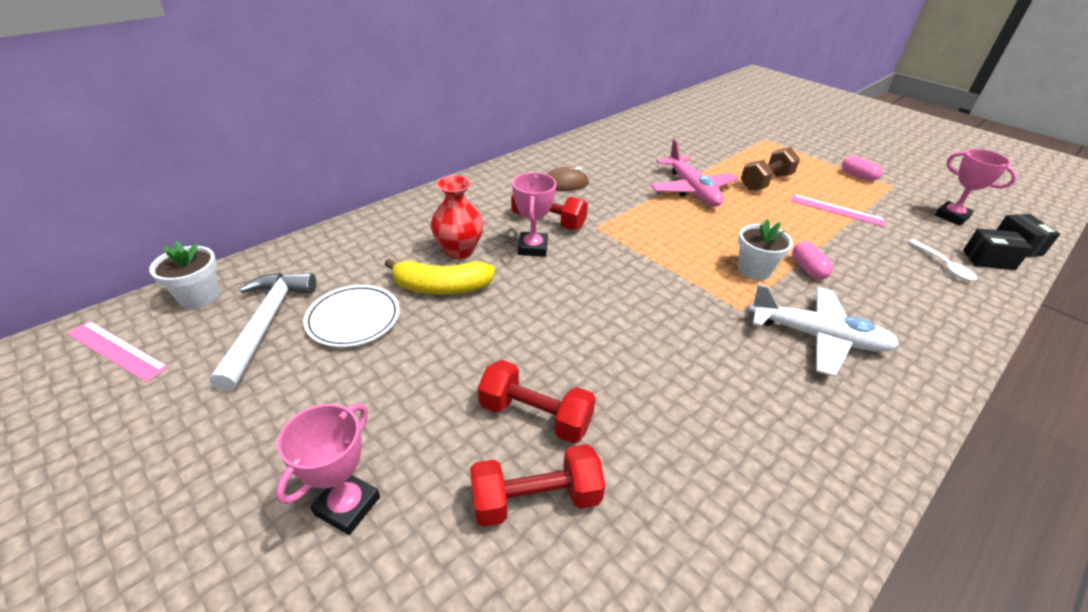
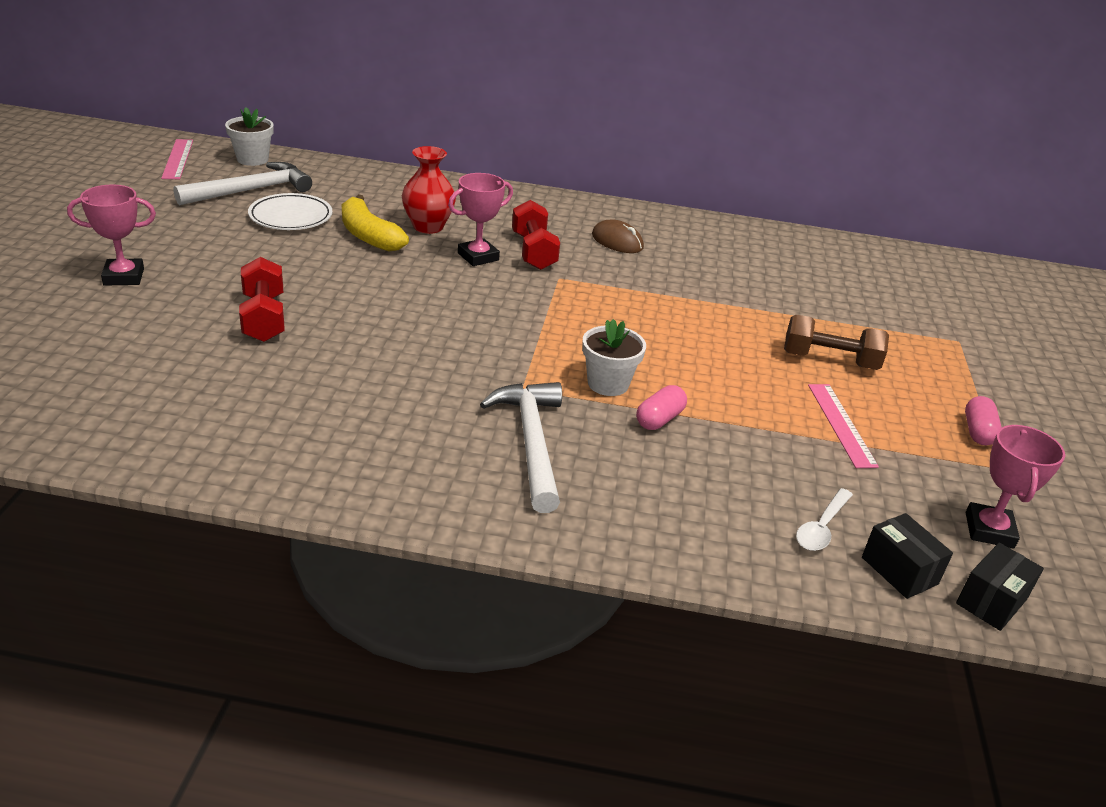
camera: 50 degrees right, 5 degrees down
(536, 499) = (184, 340): red dumbbell -> none
(692, 190) = (723, 314): pink plane -> none
(818, 337) = (531, 442): white plane -> white hammer

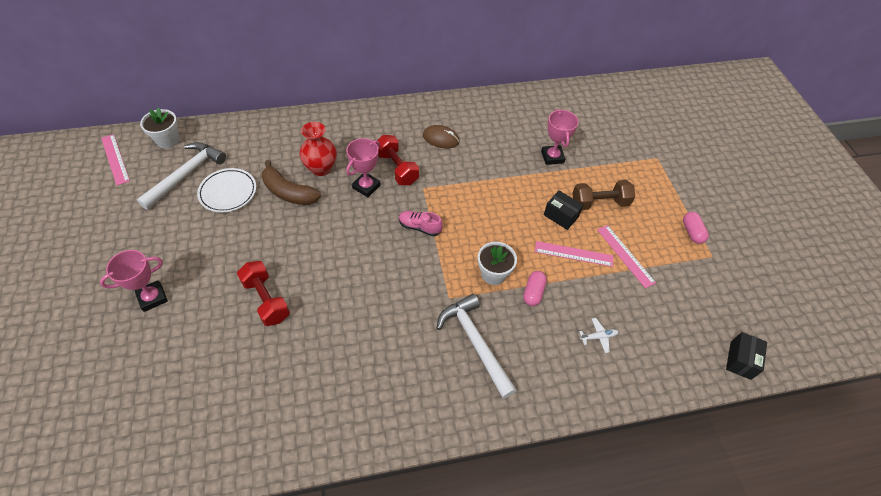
camera: 20 degrees left, 20 degrees up
(368, 236) = (288, 192): yellow banana -> brown banana
(527, 311) = (419, 227): none -> pink shoe
(739, 496) = (598, 337): none -> white plane
(752, 399) = (573, 254): none -> pink ruler
(821, 527) = (646, 343): white spoon -> none
(899, 570) = (693, 358): black box -> black box (560, 216)
(989, 530) = (722, 308): pink trophy -> pink trophy (552, 157)

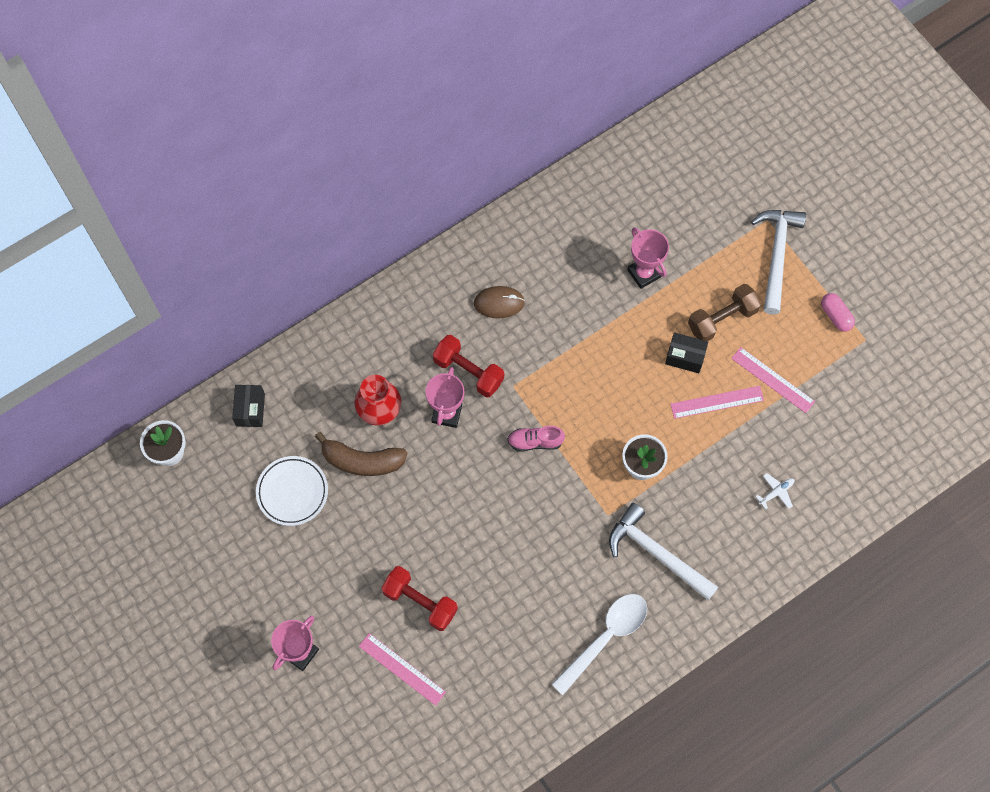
camera: 20 degrees left, 15 degrees up
(115, 159) = (126, 506): pink ruler -> pink ruler (402, 669)
(186, 174) = (227, 490): white hammer -> white hammer (777, 255)
(398, 392) = (605, 637): none -> white spoon
(533, 292) = (692, 470): pink capsule -> none
(740, 360) = (922, 457): black box -> black box (250, 410)

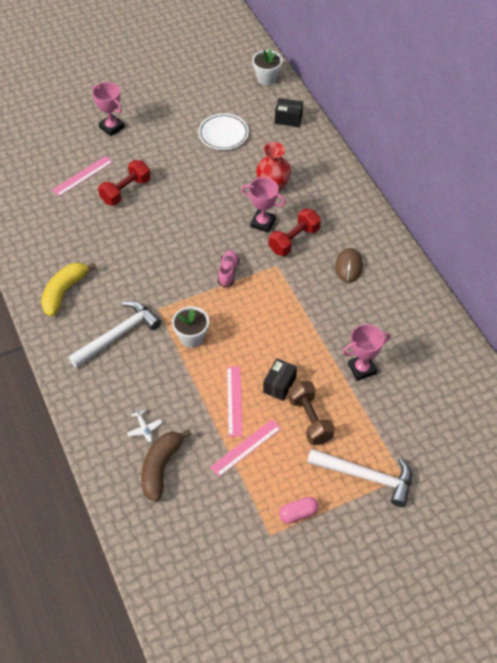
camera: 100 degrees right, 15 degrees down
(362, 461) = (237, 172): brown banana -> brown banana (161, 467)
(605, 637) = (64, 292): white spoon -> yellow banana

